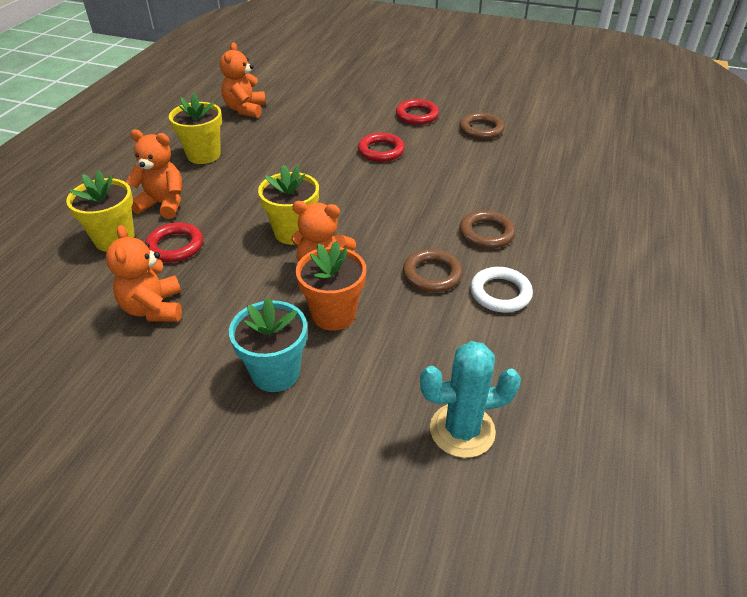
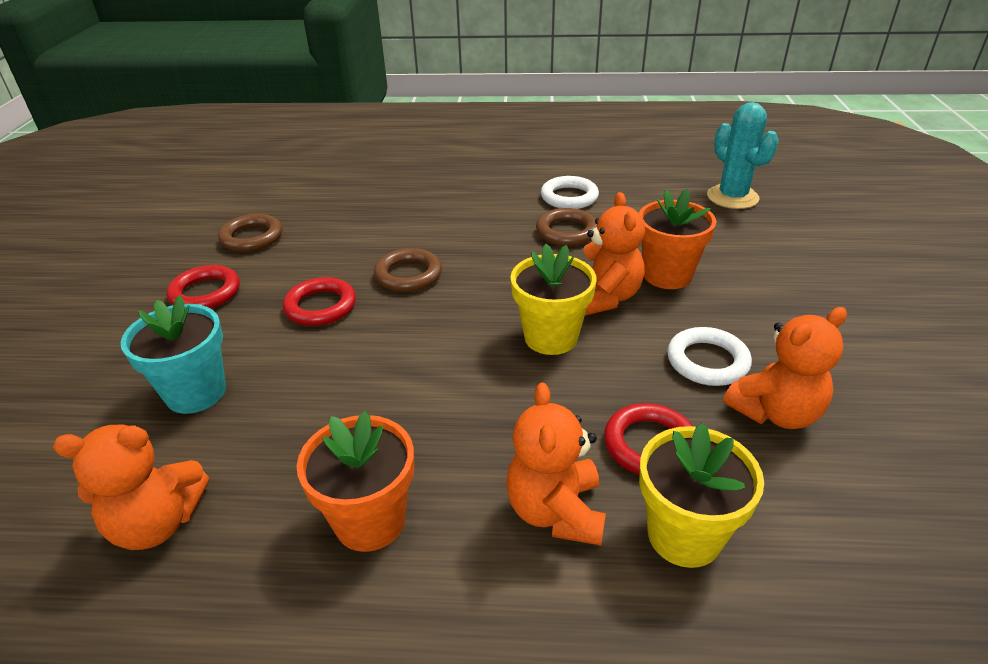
camera: 105 degrees left, 5 degrees down
(203, 155) = (370, 521): yellow flower pot -> orange flower pot
(220, 296) = (707, 361): none -> white ring
(275, 373) = (770, 290): turquoise flower pot -> turquoise flower pot (196, 393)
(486, 233) = (482, 212): brown ring -> brown ring (408, 275)

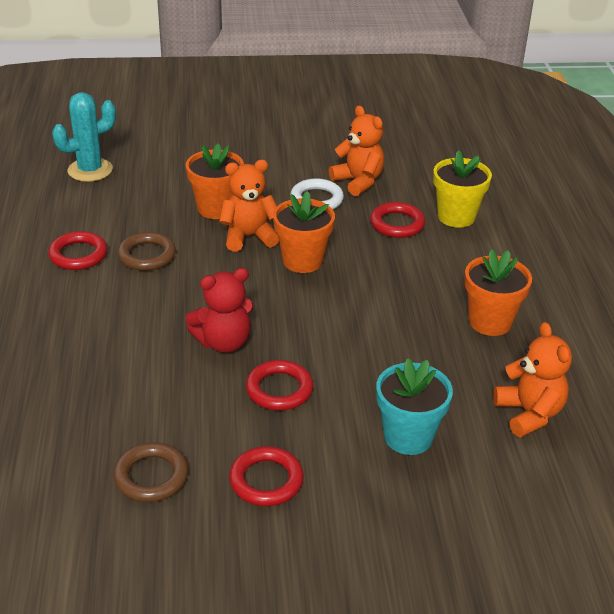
camera: 100 degrees left, 0 degrees up
(408, 275) = (223, 342): brown ring -> red teddy bear
(551, 337) = (302, 261): yellow flower pot -> orange flower pot
(556, 511) = (457, 256): orange teddy bear -> none
(569, 197) = (78, 255): white ring -> red ring

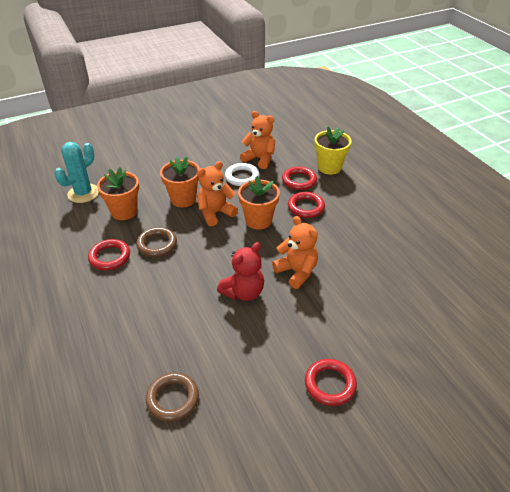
camera: 20 degrees left, 5 degrees up
(151, 476) = (255, 409): brown ring -> brown ring (172, 399)
(279, 389) = (298, 315): red ring -> red ring (306, 207)
(408, 437) = (394, 322): turquoise flower pot -> none
(490, 322) = (390, 230): orange flower pot -> orange flower pot (124, 211)
(529, 414) = (449, 283): orange teddy bear -> orange teddy bear (296, 272)

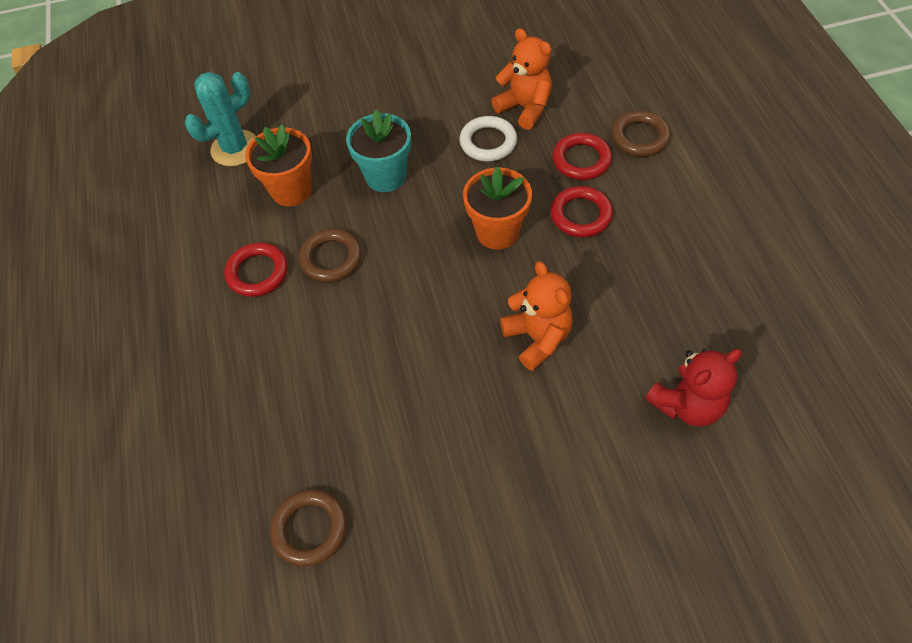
camera: 15 degrees right, 15 degrees up
(183, 199) = (385, 176): orange flower pot -> turquoise flower pot
(215, 213) = (431, 209): orange teddy bear -> none
(243, 292) = (446, 364): red teddy bear -> red teddy bear (687, 404)
(329, 167) = (640, 137): yellow flower pot -> brown ring
(330, 384) = (544, 545): red ring -> none

